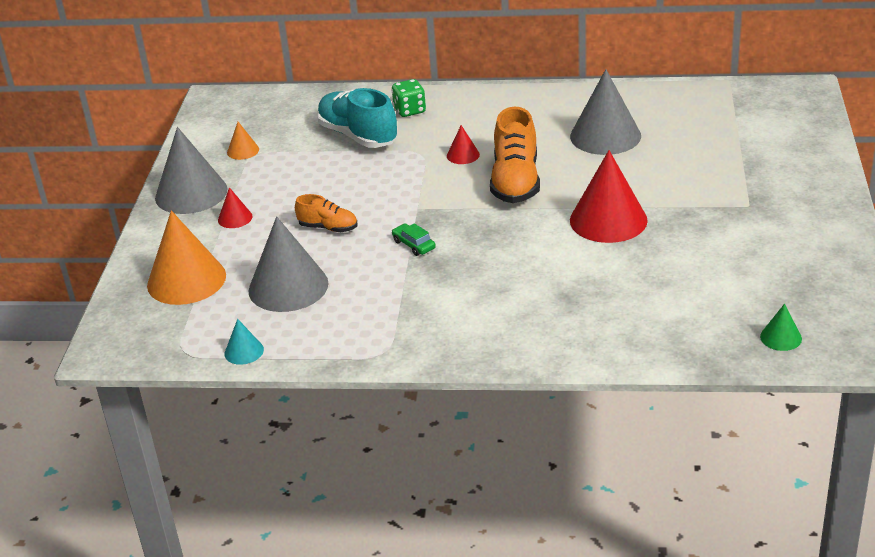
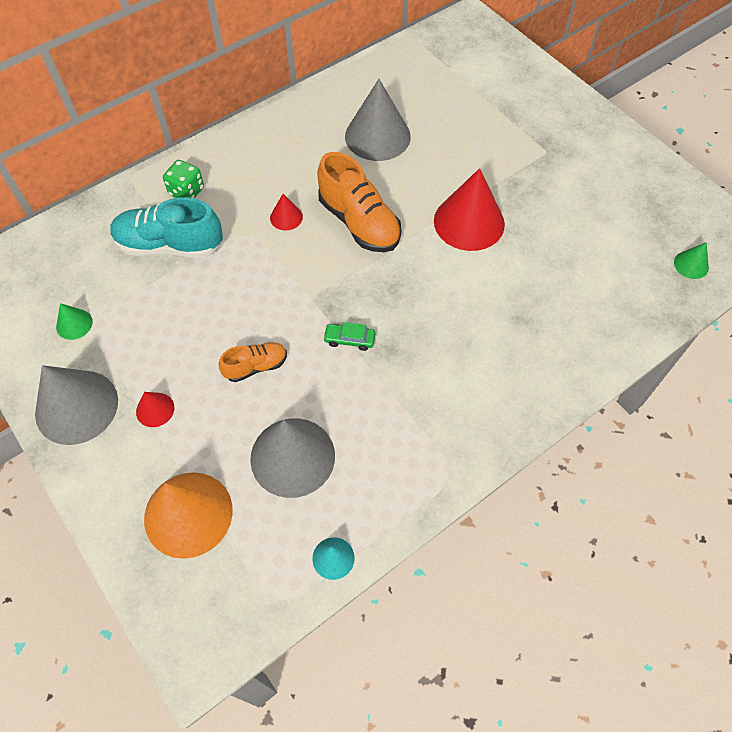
camera: 45 degrees left, 25 degrees up
(243, 151) = (74, 324): orange cone -> green cone

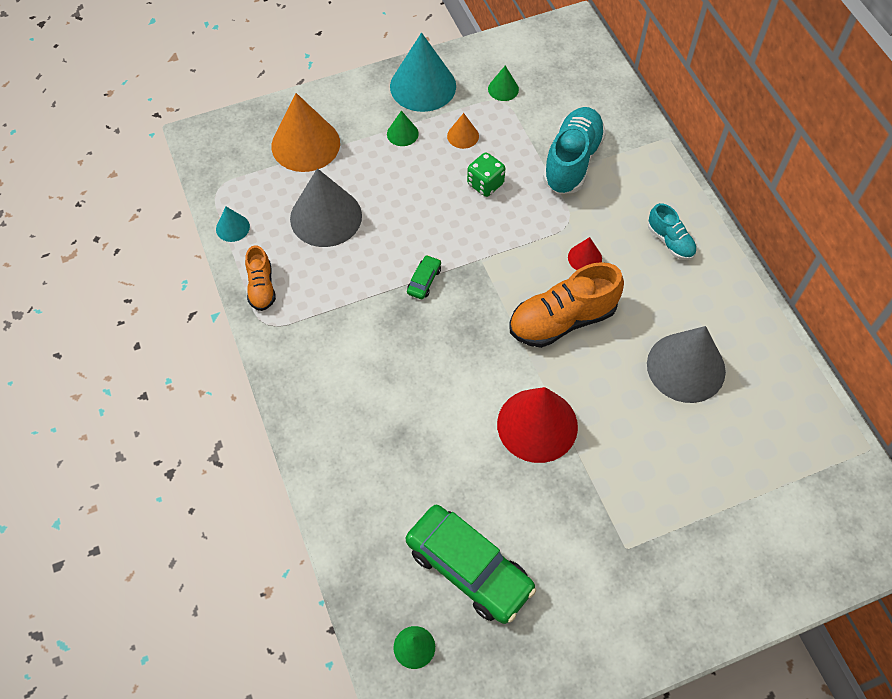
camera: 105 degrees right, 0 degrees up
(76, 406) = (423, 86): grey cone -> turquoise cone
(150, 348) = (463, 136): none -> orange cone
(155, 409) = (402, 133): red cone -> green cone
(186, 191) = (637, 181): green dice -> green dice (485, 184)
(252, 160) = (670, 241): none -> turquoise shoe
(256, 366) = (420, 206): orange shoe -> orange shoe (261, 287)
(612, 243) = (469, 568): none -> green car

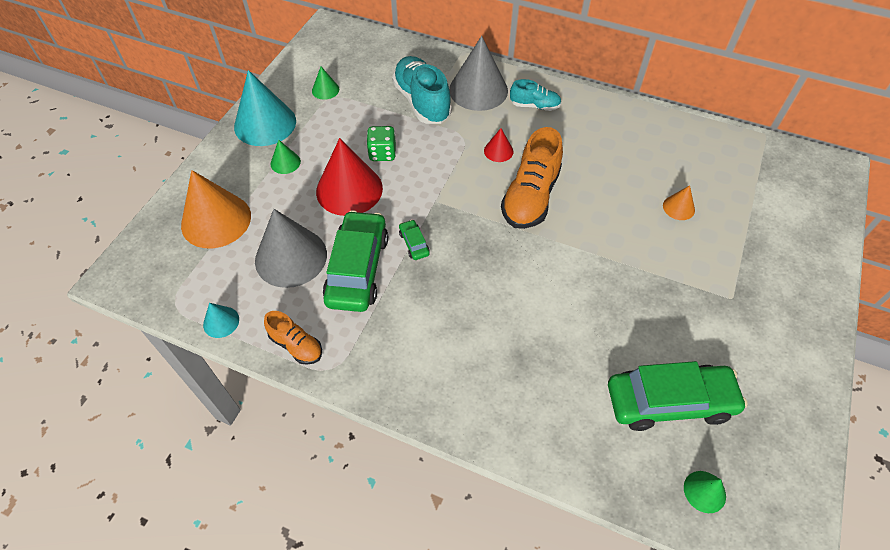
camera: 45 degrees left, 5 degrees down
(361, 266) = (358, 269): none -> green car
(463, 136) = (331, 135): orange cone -> orange cone (678, 207)
(537, 425) = (594, 272): red cone -> red cone (349, 189)
(686, 367) = (630, 167): grey cone -> grey cone (478, 90)

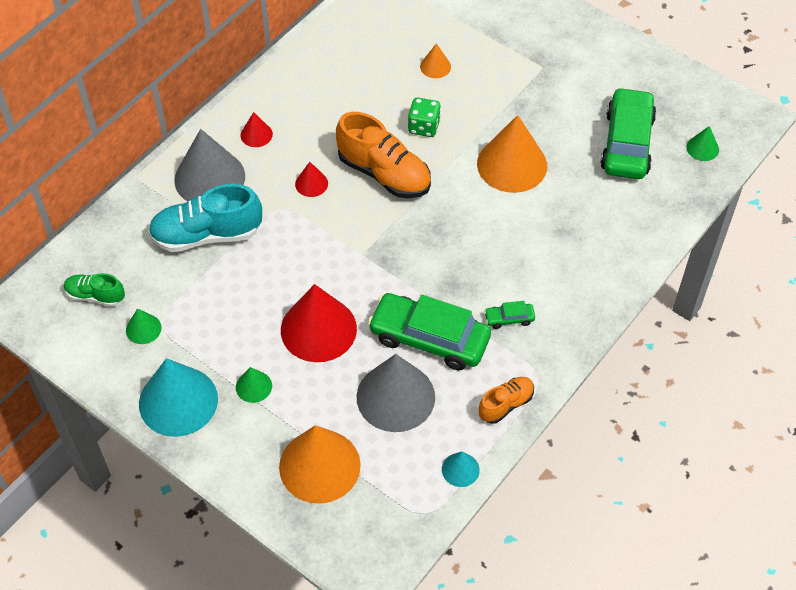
camera: 75 degrees left, 0 degrees up
(348, 59) = (95, 296): none -> green shoe
(382, 153) = (275, 288): green dice -> green dice (424, 127)
(414, 243) = (412, 284): green car -> green car (509, 318)
(534, 106) = (256, 134): turquoise shoe -> red cone
(587, 295) = (512, 164): none -> orange cone

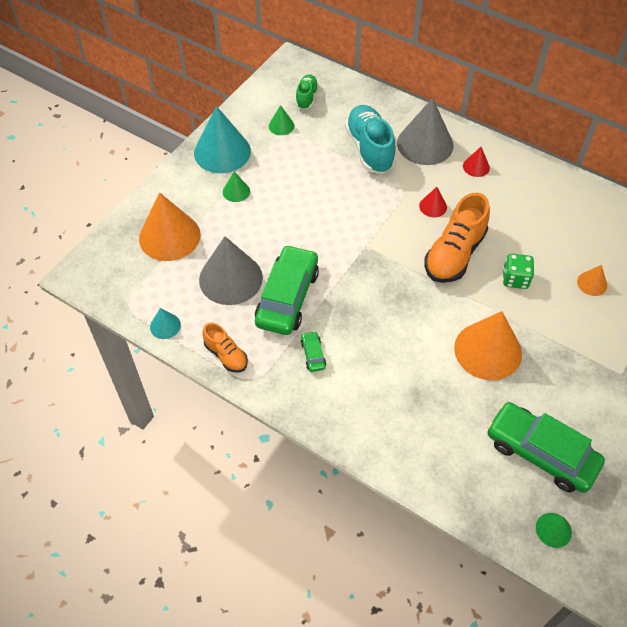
camera: 85 degrees right, 0 degrees up
(318, 329) = (290, 224): red cone -> none
(627, 143) = (540, 453): green car -> green car turned 150 degrees counterclockwise

